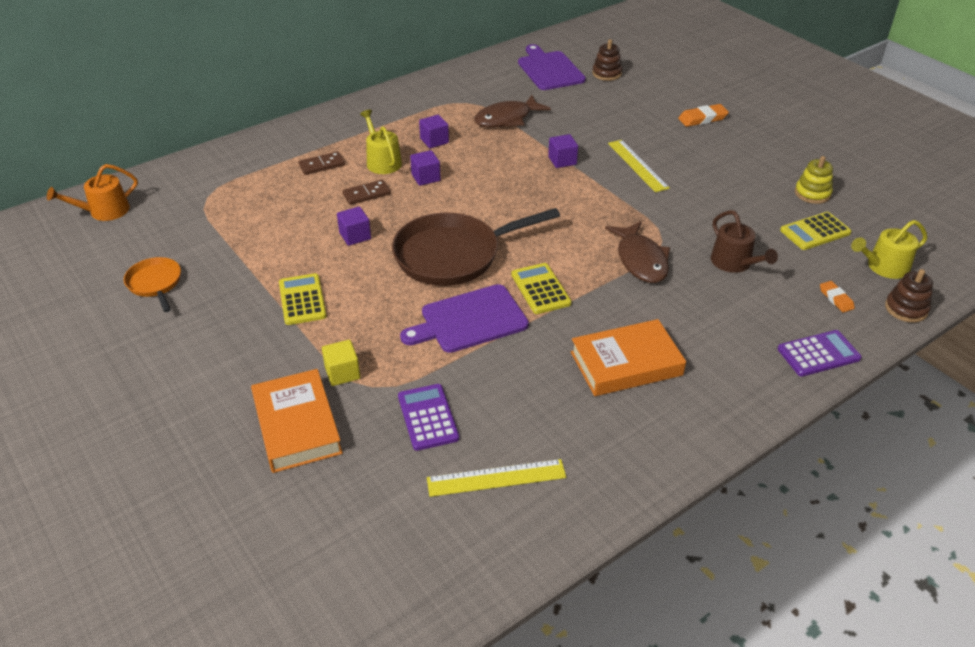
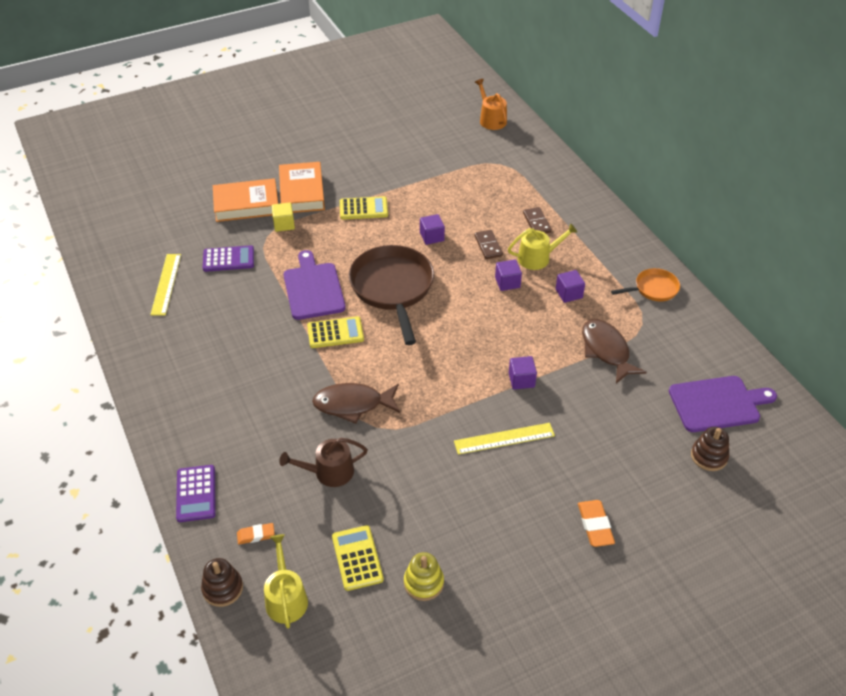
camera: 100 degrees right, 5 degrees up
(155, 284) = (401, 145): orange pan -> orange pan (653, 289)
(626, 363) = (235, 366): orange book -> orange book (302, 192)

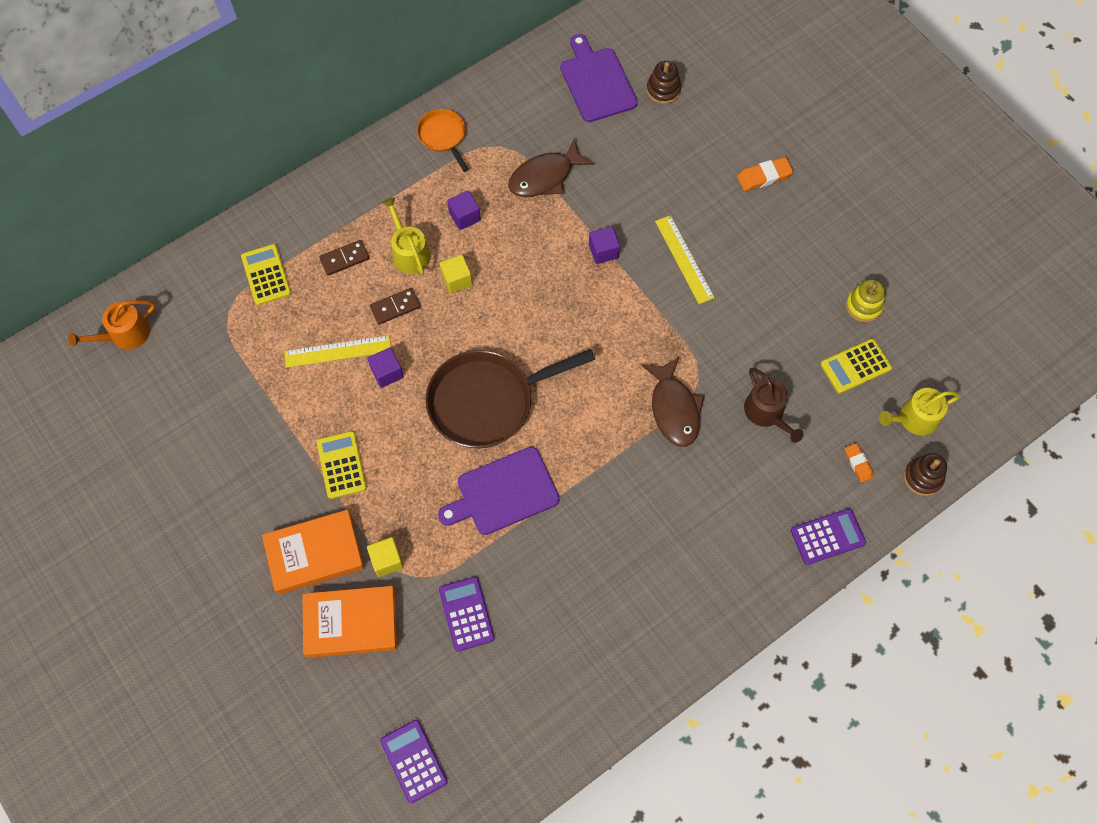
camera: 100 degrees left, 20 degrees up
(141, 225) = (414, 761): none -> purple calculator
(166, 284) = (526, 681): yellow ruler -> yellow ruler (338, 351)
(246, 204) = (351, 623): orange book -> orange book turned 75 degrees counterclockwise
(335, 333) = (572, 450): yellow calculator -> yellow calculator (266, 275)
(507, 282) = (457, 280): purple cube -> yellow cube

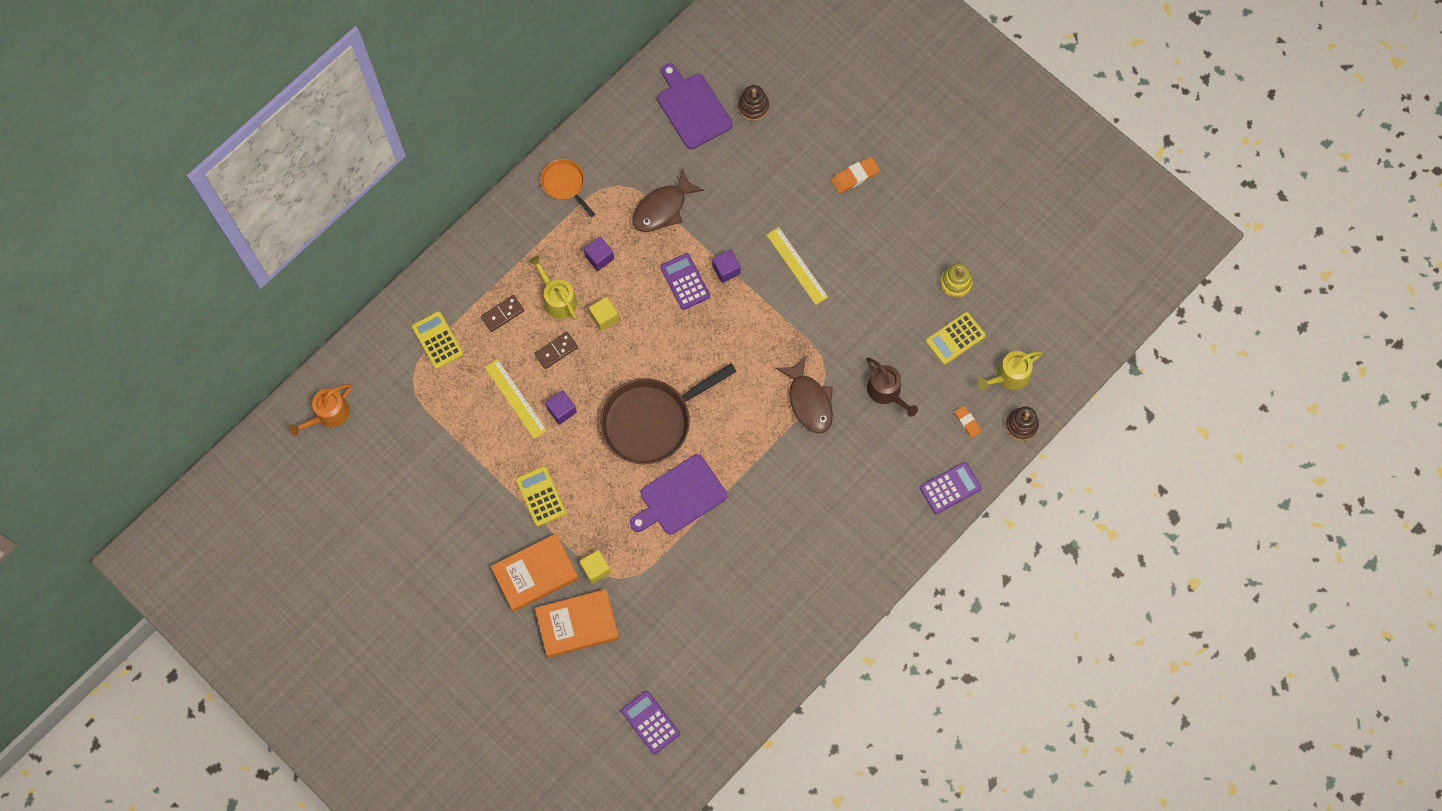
camera: 10 degrees left, 5 degrees up
(338, 351) = (515, 399): yellow ruler -> yellow ruler turned 75 degrees clockwise
(466, 614) = (669, 601): purple calculator -> purple calculator (685, 281)

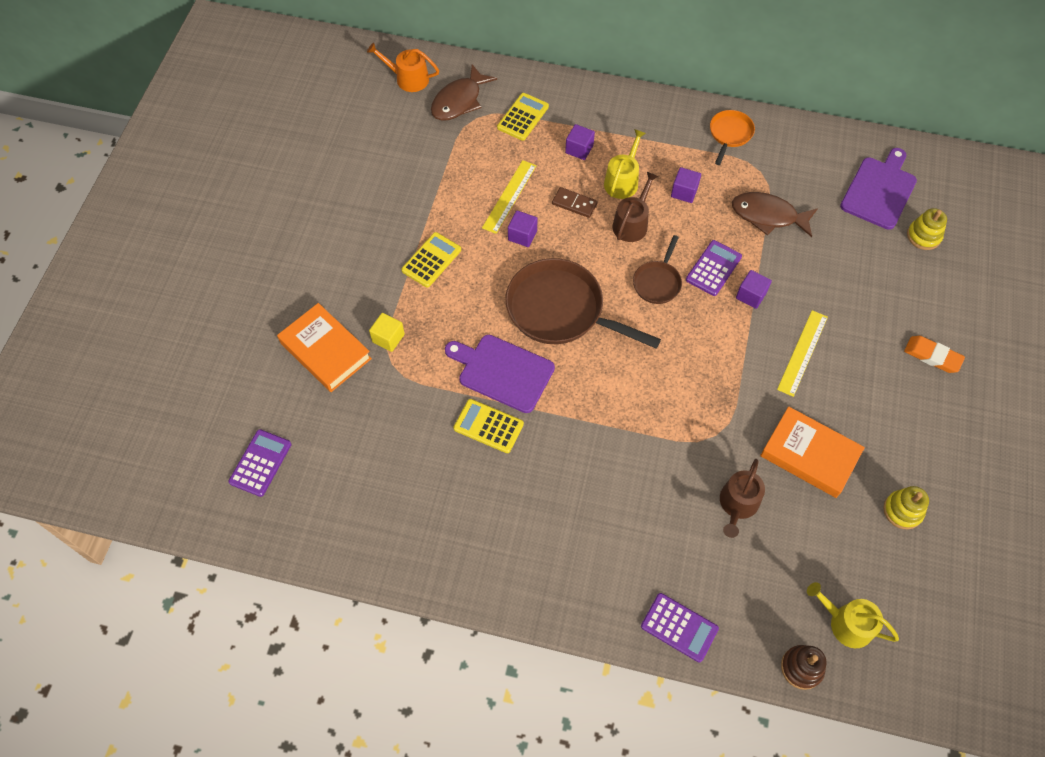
camera: 60 degrees right, 10 degrees down
(502, 314) = (579, 149): brown domino -> purple cube
(535, 574) = (355, 293): orange book -> orange book (809, 455)
(604, 317) = (632, 223): yellow cube -> brown watering can
(671, 332) = (657, 282): none -> brown pan
(753, 107) = (923, 236): brown stacking toy -> yellow stacking toy
(809, 401) = (675, 435): brown fish -> brown fish (459, 101)
(955, 338) = (844, 542): yellow calculator -> yellow calculator (488, 426)
(967, 422) = (763, 606): orange eraser -> none

